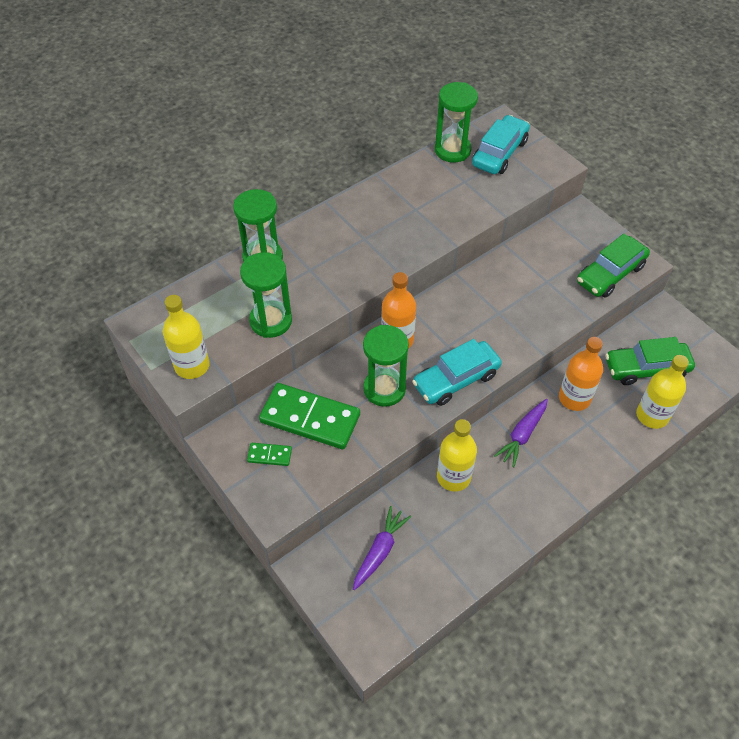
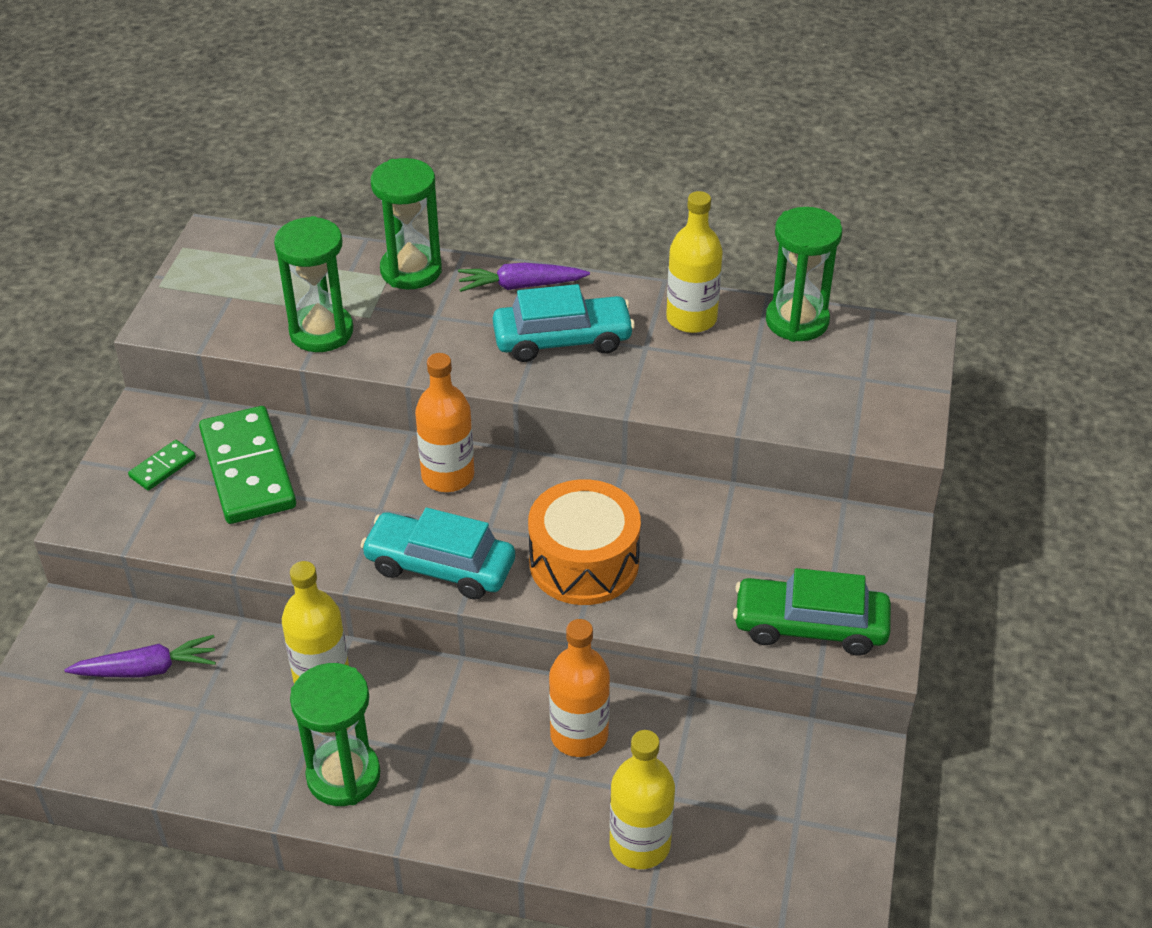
camera: 50 degrees right, 10 degrees down
(192, 365) = (194, 311): yellow bottle -> yellow bottle (691, 318)
(269, 455) = (162, 467): green domino -> green domino turned 75 degrees clockwise
(384, 389) = (357, 508): green hourglass -> green hourglass (343, 775)
(500, 153) = (851, 366): turquoise car -> turquoise car (562, 340)
(503, 325) = (584, 562): none -> orange drum
(522, 435) = (458, 712): purple carrot -> purple carrot (521, 286)
(646, 368) = (722, 791): green car -> none

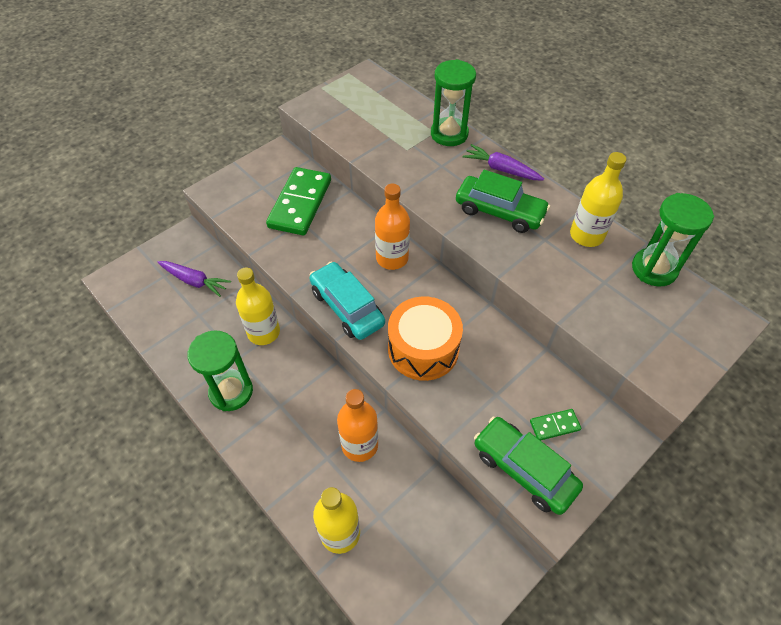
camera: 35 degrees right, 10 degrees up
(162, 467) = (264, 183): green domino -> green domino (554, 425)
(321, 332) = (376, 146): green hourglass -> none
(562, 340) = (499, 212): turquoise car -> green car

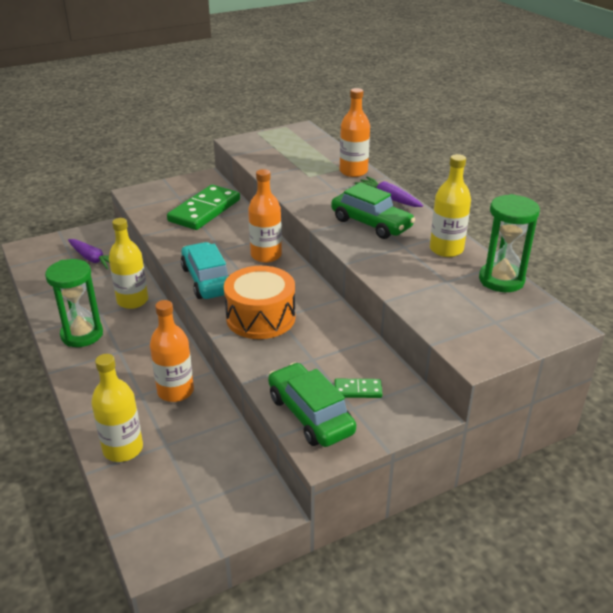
camera: 15 degrees right, 20 degrees down
(449, 134) = (353, 171): green hourglass -> orange bottle

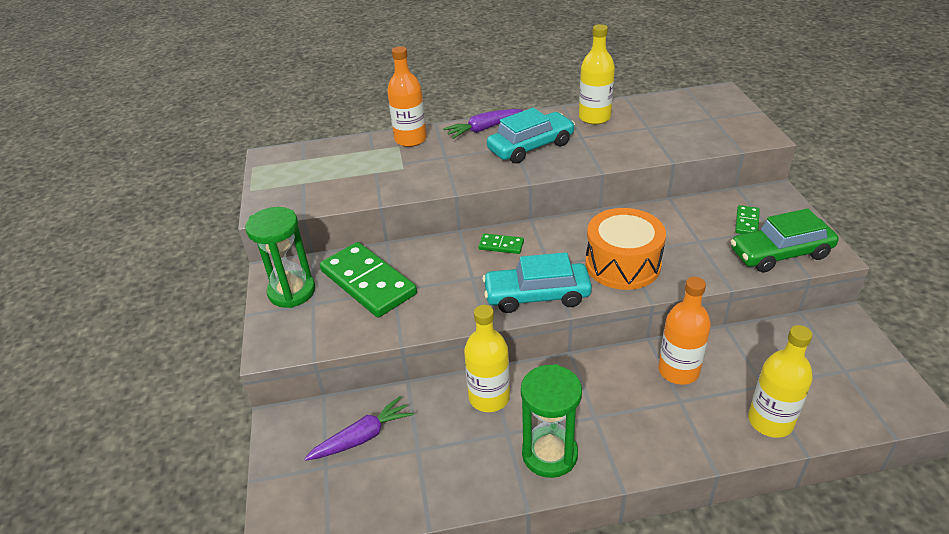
camera: 70 degrees left, 5 degrees up
(266, 255) = (501, 245): orange bottle -> green domino
(371, 224) = (531, 147): green car -> turquoise car
(501, 280) = (652, 103): green hourglass -> green hourglass (292, 291)

